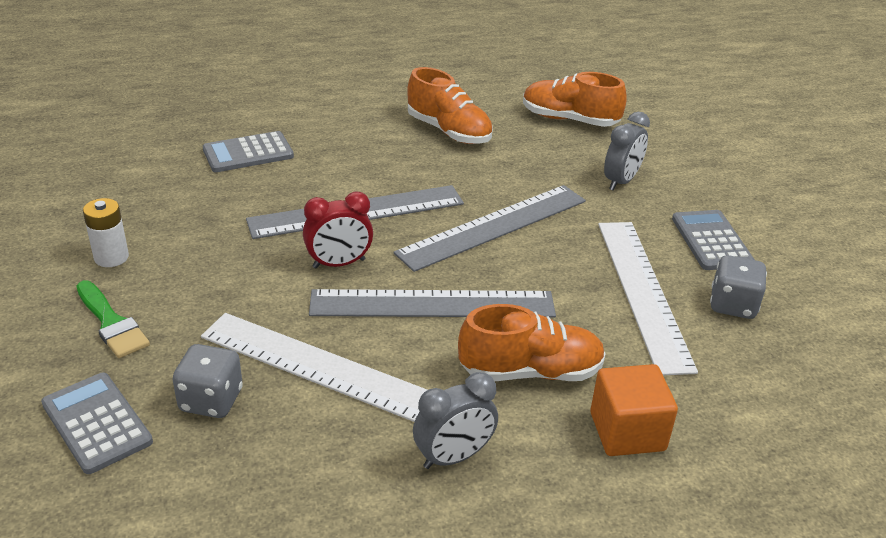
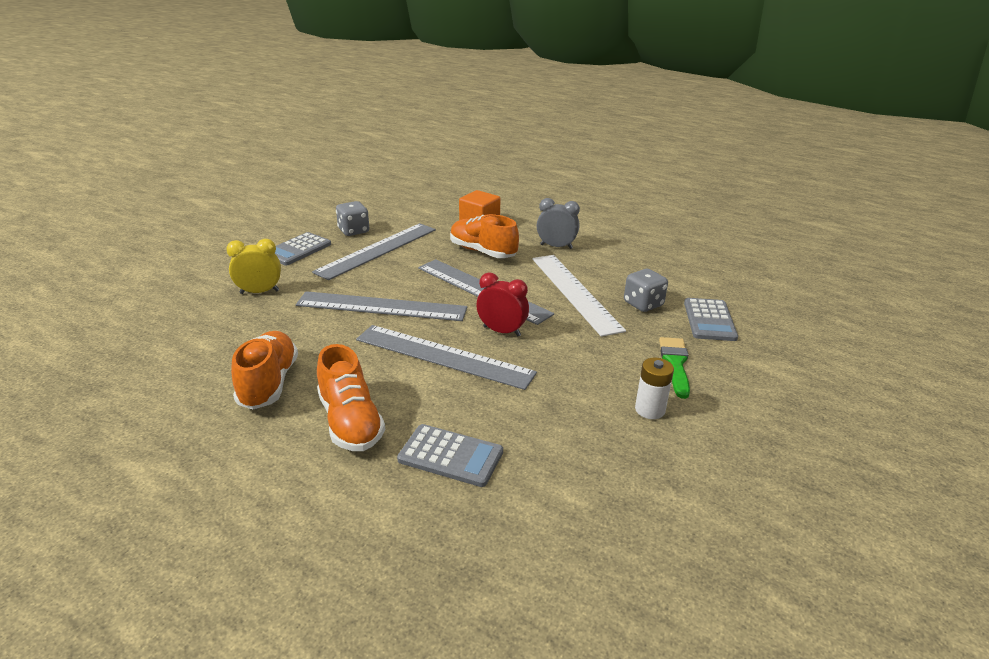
camera: 135 degrees left, 5 degrees down
(569, 120) = (175, 344): orange shoe -> orange shoe (350, 422)
(621, 181) = (259, 292): grey clock -> yellow clock
(642, 292) = (377, 250): white ruler -> grey ruler

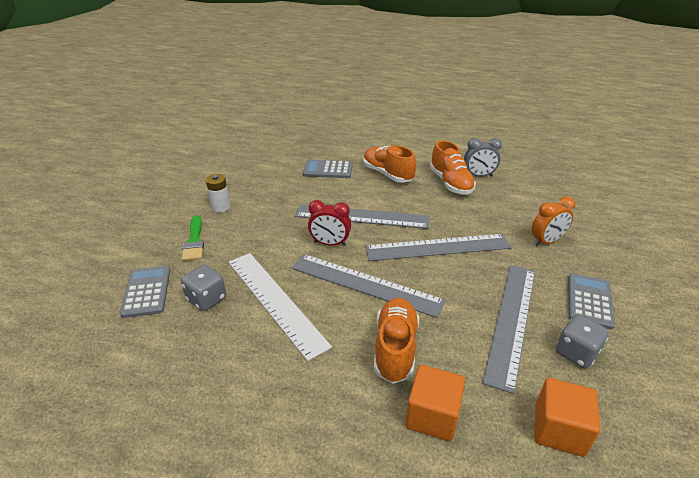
camera: 165 degrees right, 5 degrees up
(259, 292) = (546, 241): yellow clock -> orange clock
(409, 212) = (559, 430): none -> orange cube
(482, 252) = (395, 348): orange shoe -> orange shoe turned 105 degrees counterclockwise
(556, 246) = (307, 385): grey clock -> grey clock (478, 176)

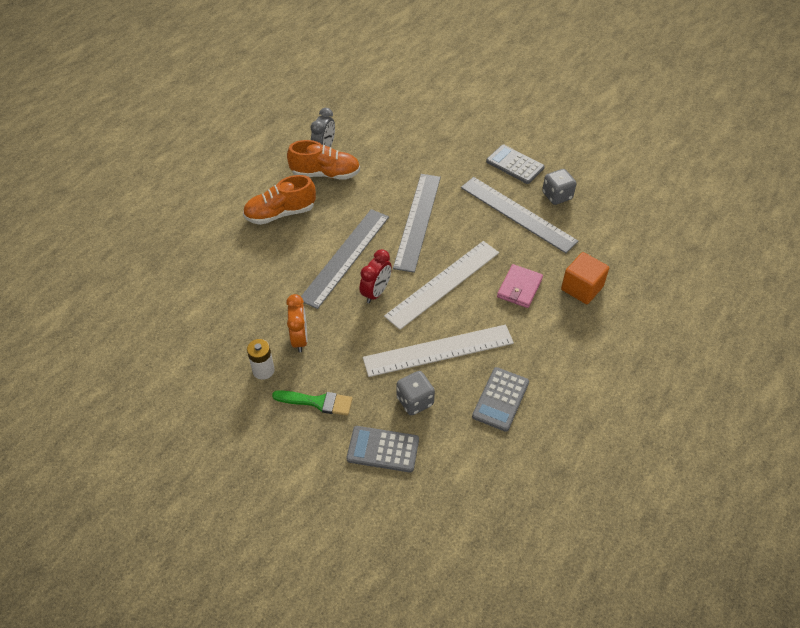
camera: 70 degrees left, 15 degrees up
(328, 170) = (240, 259): grey calculator -> grey calculator (500, 399)
(365, 284) = (443, 284): grey ruler -> white ruler
(395, 348) = (519, 288): orange shoe -> pink wallet
(546, 241) = (442, 153): orange clock -> orange clock (299, 339)
(559, 430) = (609, 233): orange cube -> none

